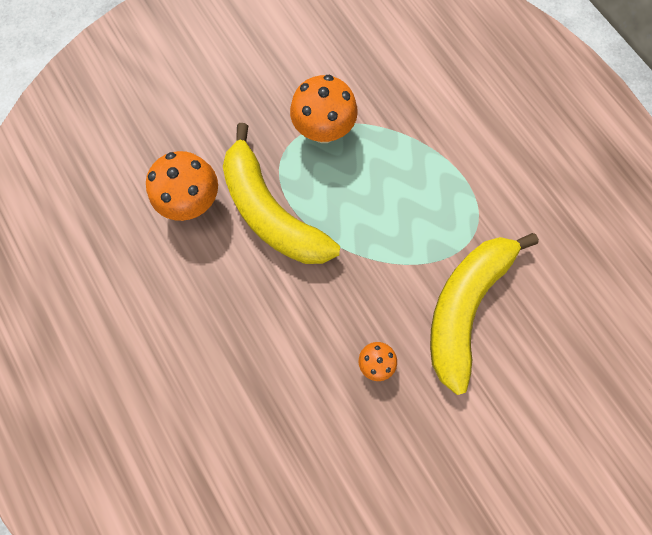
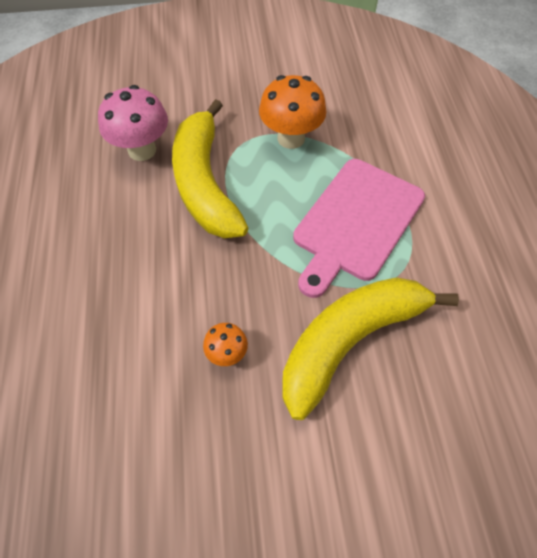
camera: 25 degrees right, 15 degrees down
(193, 202) = (142, 150): orange mushroom -> pink mushroom
(421, 195) = (356, 222): none -> pink cutting board

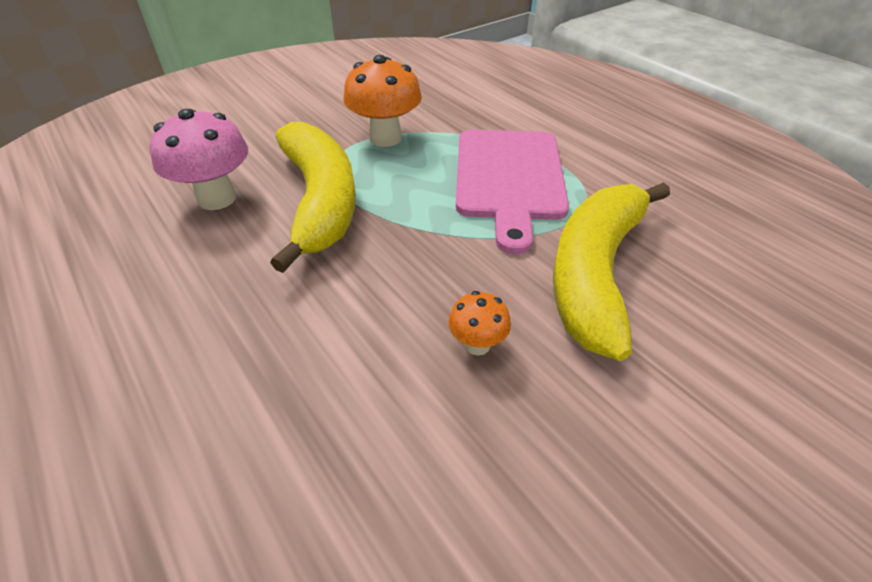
camera: 30 degrees left, 15 degrees down
(205, 183) = (320, 201): yellow banana -> yellow banana turned 150 degrees counterclockwise

